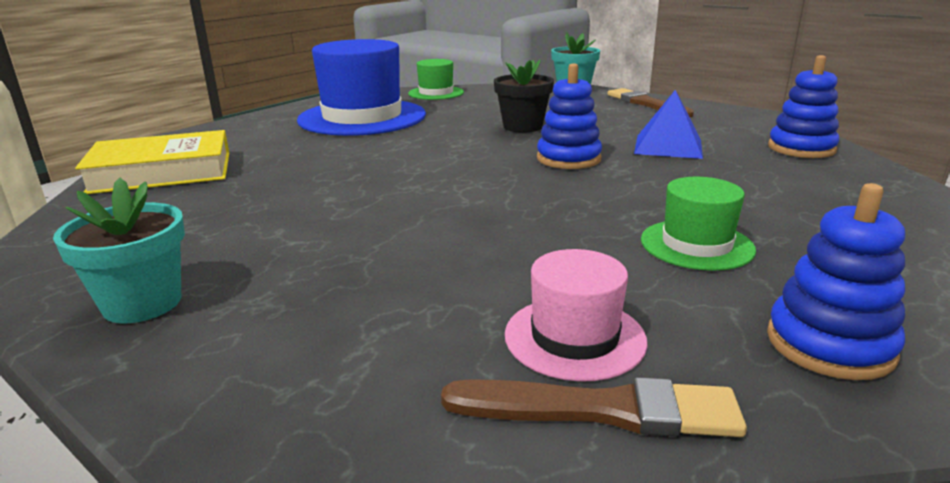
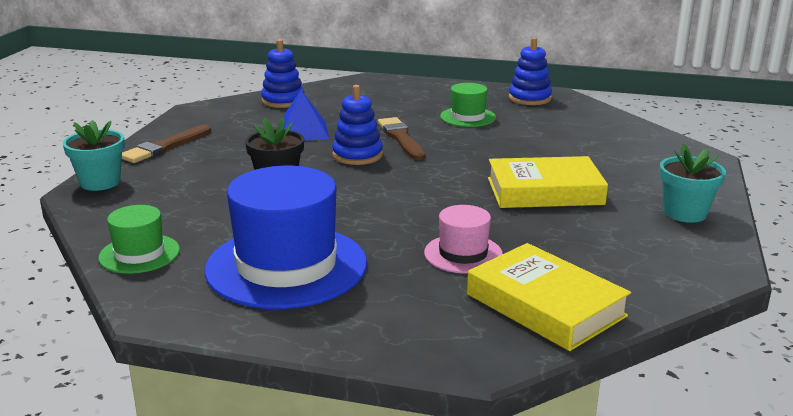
camera: 115 degrees left, 0 degrees up
(351, 227) = (544, 191): none -> yellow book
(574, 337) = (577, 129): pink hat -> pink hat (463, 254)
(600, 410) = (612, 122): brown brush -> brown brush (401, 138)

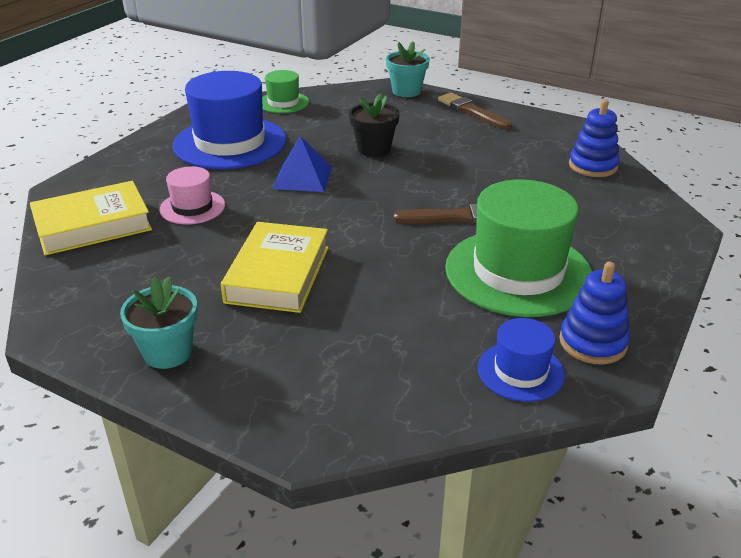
camera: 105 degrees right, 10 degrees up
(303, 131) = (493, 169): blue pyramid -> blue pyramid (302, 178)
(357, 155) = (419, 188): blue stacking toy -> none
(468, 117) = (518, 272): green hat -> green hat, size x2.00
(576, 112) = (520, 371): none -> blue hat

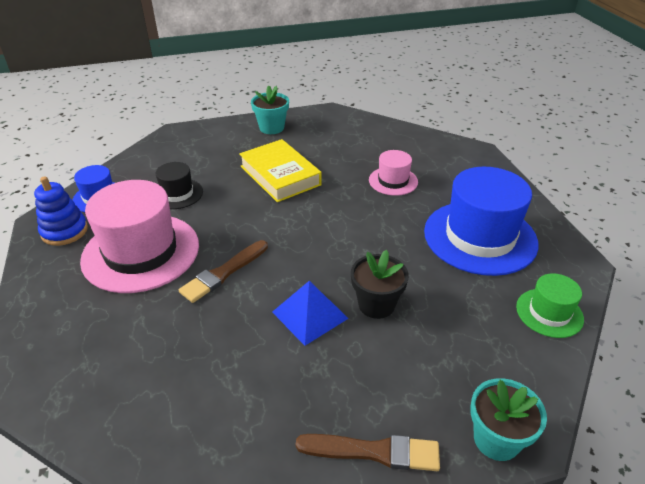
camera: 135 degrees right, 5 degrees up
(93, 225) = (415, 146): yellow book -> none
(302, 178) = (375, 239): blue pyramid -> blue pyramid (310, 315)
(418, 318) = (177, 194): none -> black hat
(518, 272) = (141, 252): green hat -> pink hat
(593, 166) = (150, 430): blue stacking toy -> none

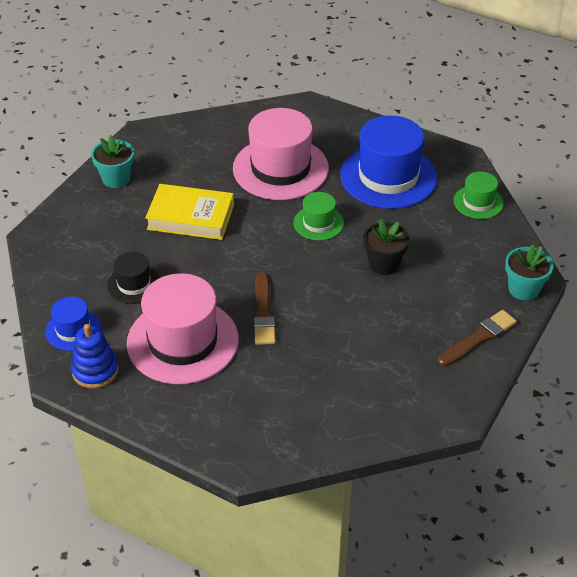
camera: 45 degrees left, 5 degrees up
(310, 315) = (355, 298): blue pyramid -> none
(366, 235) = (318, 223): none -> green hat
(393, 181) = (280, 168): pink hat -> pink hat, size x2.00

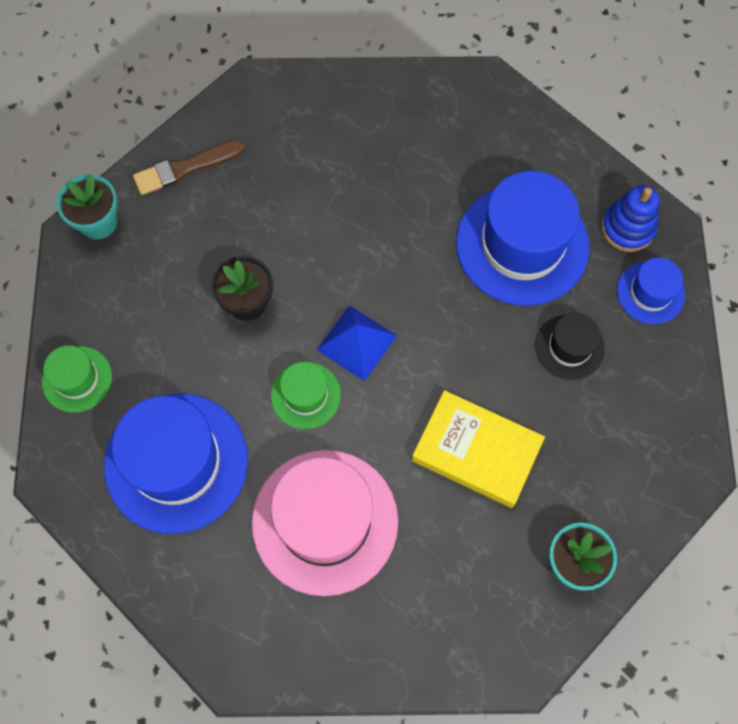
camera: 165 degrees left, 25 degrees up
(182, 341) = (522, 244): pink hat -> blue hat
(263, 312) = (418, 263): brown brush -> none
(294, 257) = (356, 342): none -> blue pyramid

